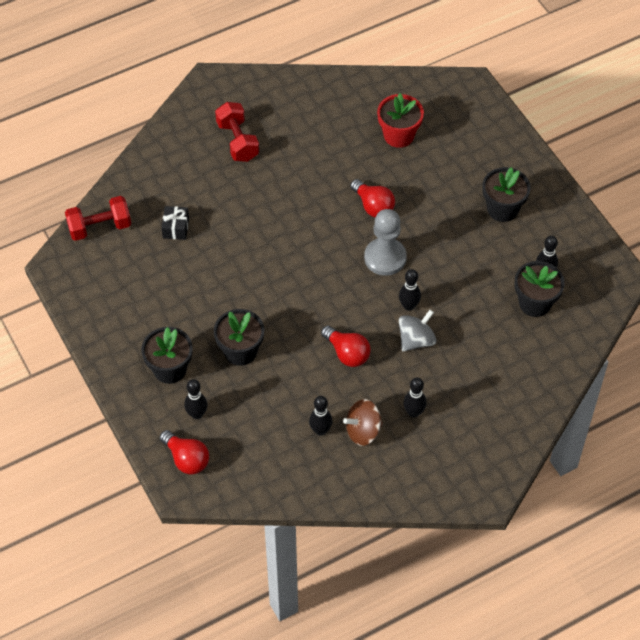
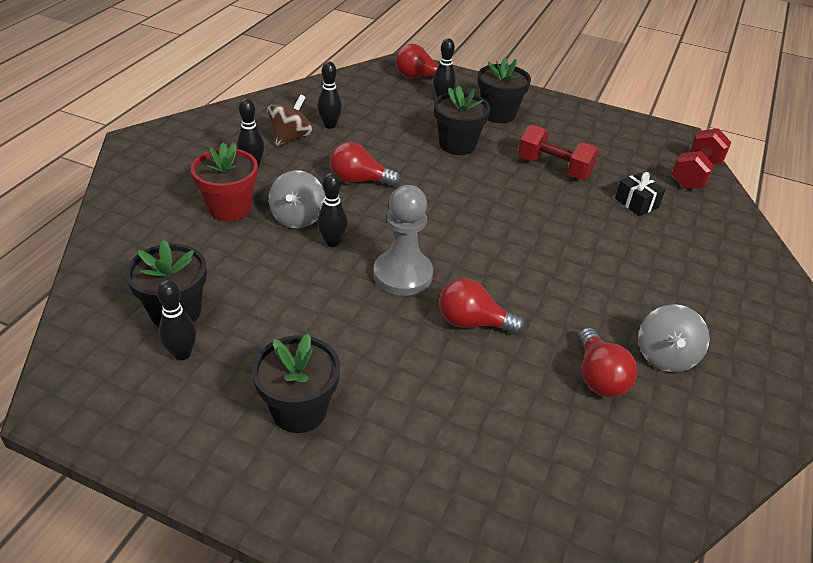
camera: 140 degrees right, 15 degrees down
(237, 141) = (705, 313): red dumbbell -> red dumbbell (554, 168)
(291, 134) = (665, 356): none -> grey spinning top
(338, 144) = (599, 377): none -> red light bulb
(399, 135) = (539, 437): red flower pot -> red flower pot (230, 208)

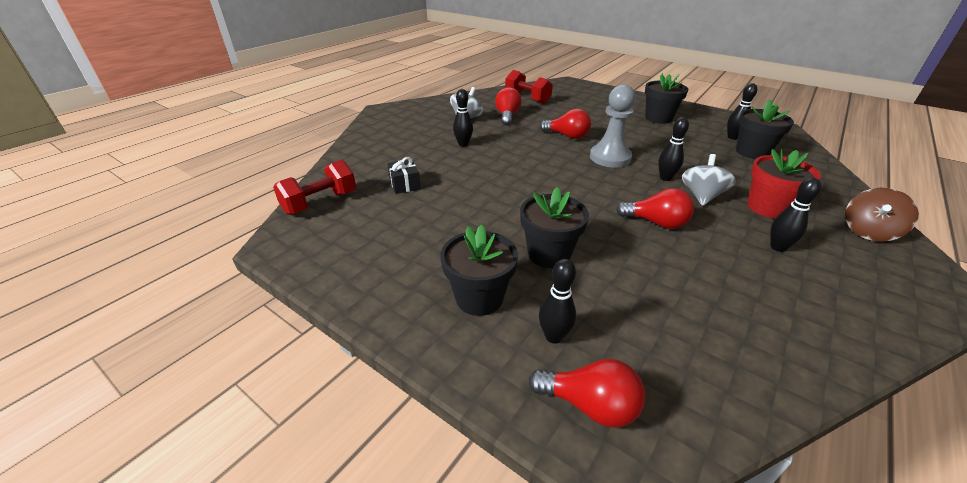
camera: 165 degrees left, 5 degrees down
(291, 137) = (757, 281): brown spinning top -> brown spinning top (868, 232)
(330, 125) = (715, 298): black bowling pin -> black bowling pin (463, 144)
(554, 168) = (454, 219): red dumbbell -> red dumbbell (527, 98)

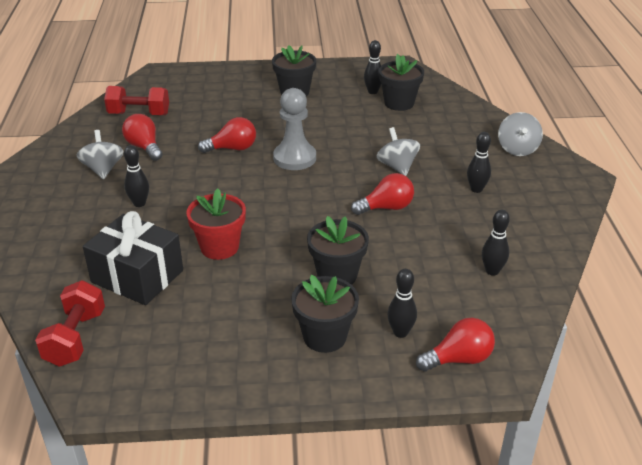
camera: 40 degrees left, 0 degrees up
(404, 184) = (137, 276): black gift -> black gift, size x2.06
(665, 178) = (357, 160): black bowling pin -> black bowling pin (492, 271)
(767, 207) = (447, 156): red flower pot -> red flower pot (219, 247)
(868, 232) = (517, 149): brown spinning top -> grey spinning top

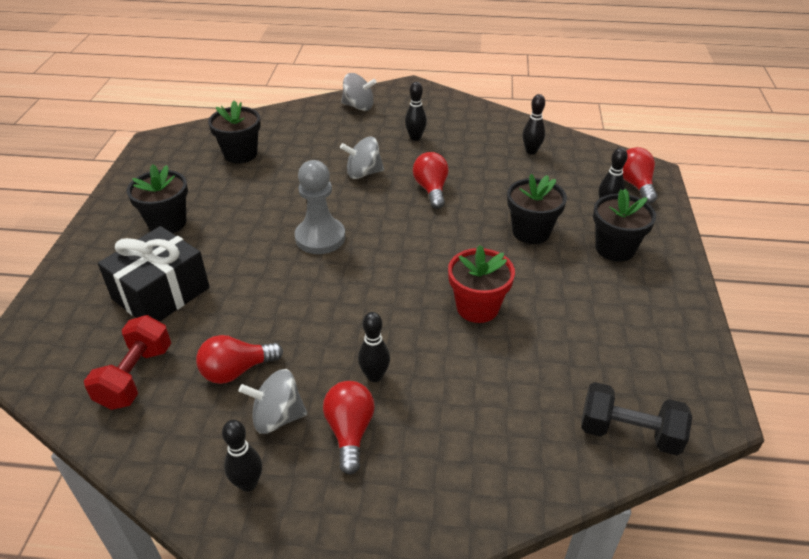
camera: 80 degrees left, 5 degrees up
(75, 338) = (629, 433): red dumbbell -> black dumbbell
(137, 276) = (522, 378): black gift -> black gift (161, 293)
(232, 148) = (278, 285): red light bulb -> red light bulb (350, 432)
(372, 92) = (205, 167): black bowling pin -> black bowling pin (248, 483)

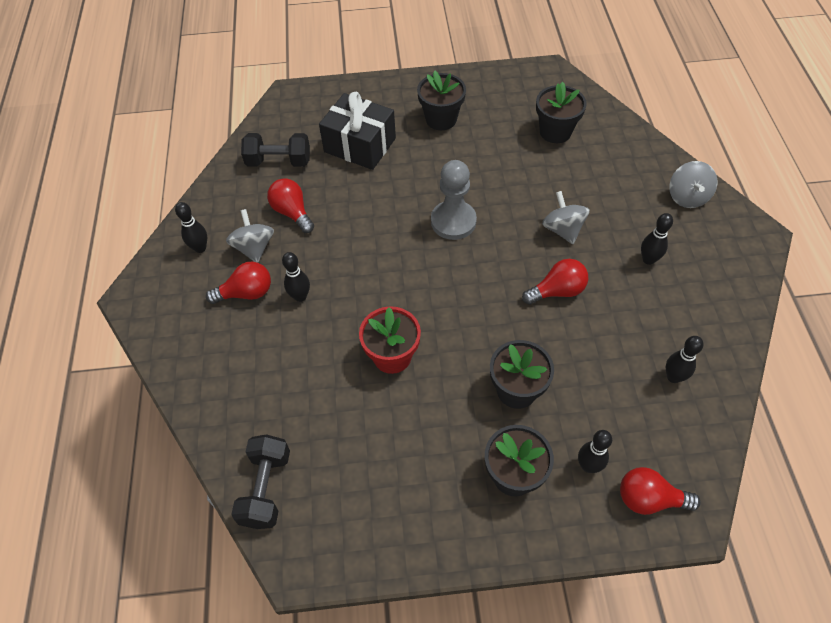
camera: 80 degrees right, 15 degrees up
(135, 376) = (279, 161): red dumbbell -> black dumbbell
(635, 185) = (649, 499): red light bulb -> red light bulb turned 150 degrees counterclockwise

